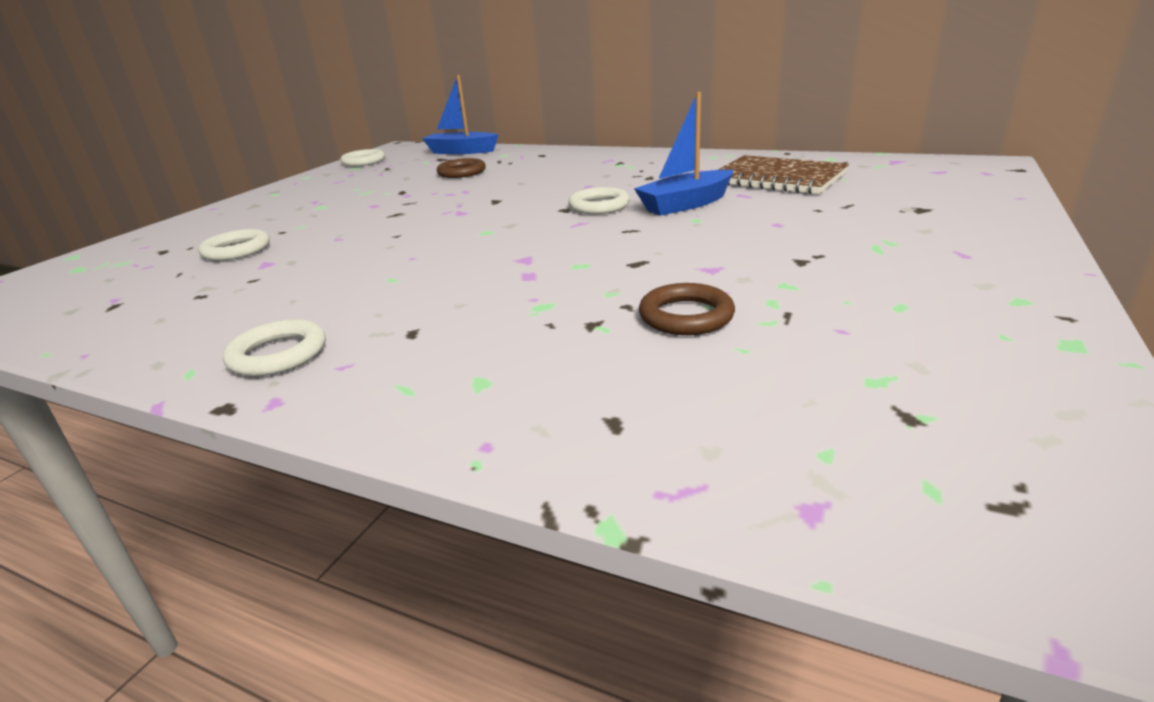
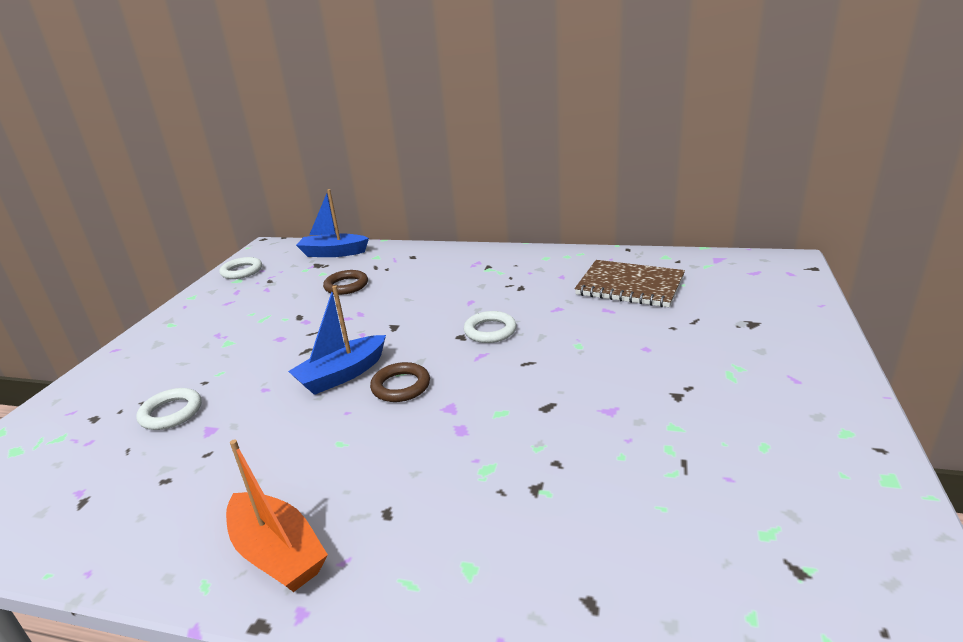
camera: 10 degrees left, 0 degrees up
(278, 354) = (278, 553): white ring -> orange boat
(685, 204) = (564, 325): blue boat -> blue boat (342, 375)
(686, 316) = (607, 472): brown ring -> brown ring (401, 386)

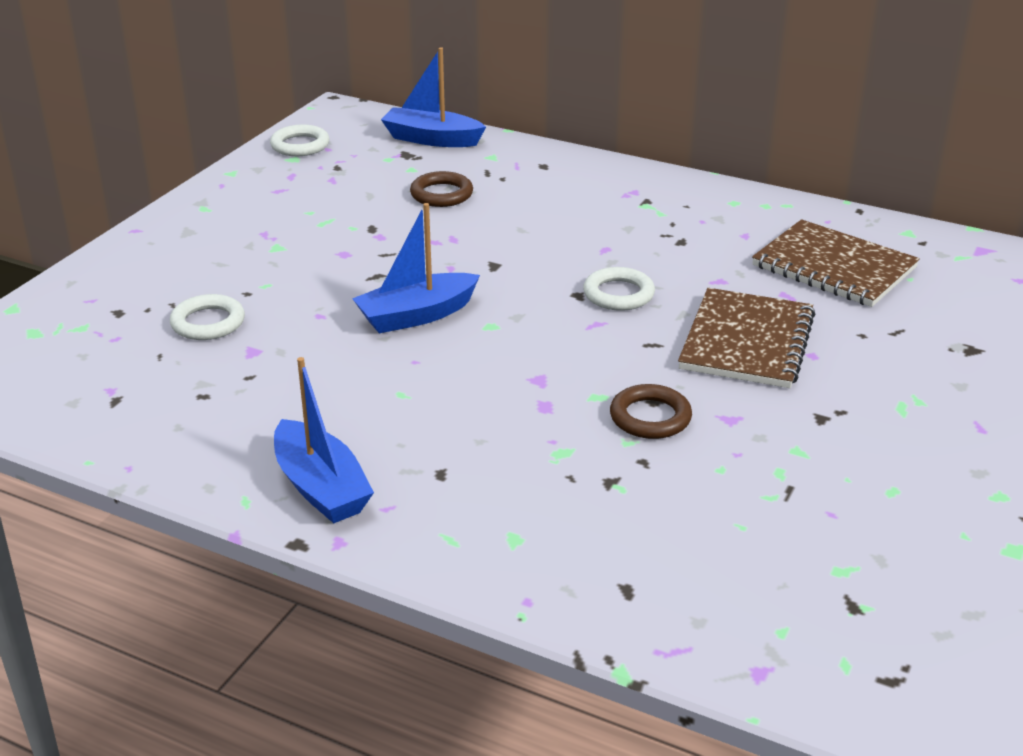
camera: 10 degrees right, 5 degrees up
(278, 553) = (321, 488): orange boat -> blue boat
(401, 386) = (486, 343): brown ring -> brown ring (650, 417)
(595, 348) = (747, 342): none -> brown notebook

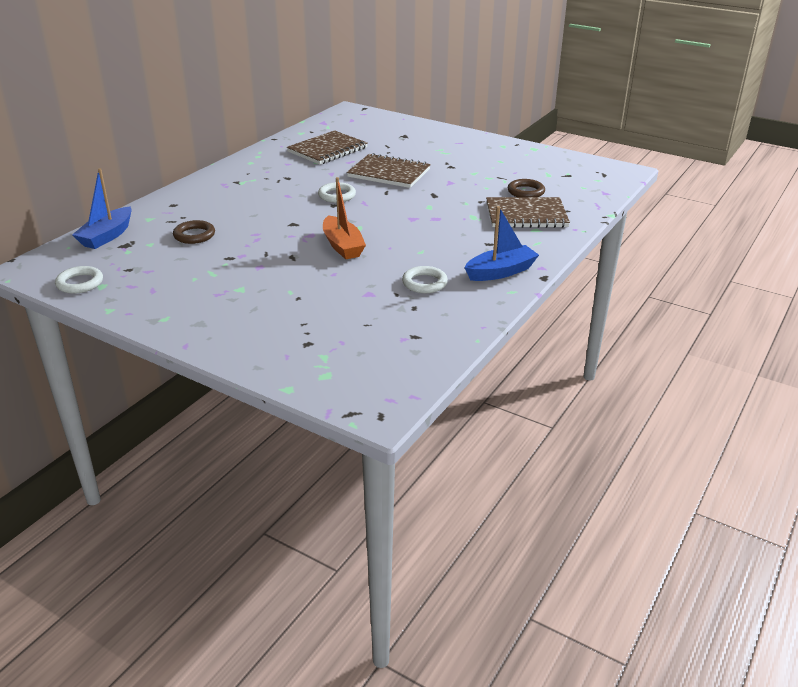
camera: 85 degrees left, 0 degrees up
(208, 323) = (332, 309): white ring -> white ring (424, 283)
(416, 315) = (342, 246): blue boat -> orange boat
(586, 526) = (526, 215): none -> brown notebook
(650, 417) = (447, 197): brown ring -> brown ring (526, 192)

